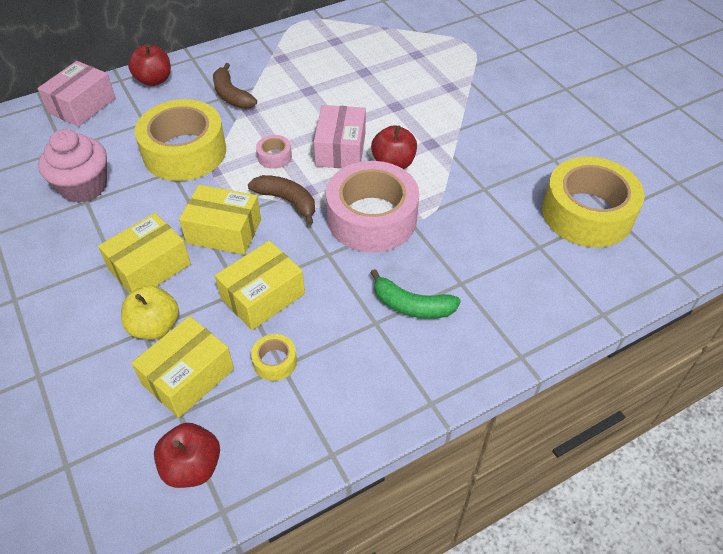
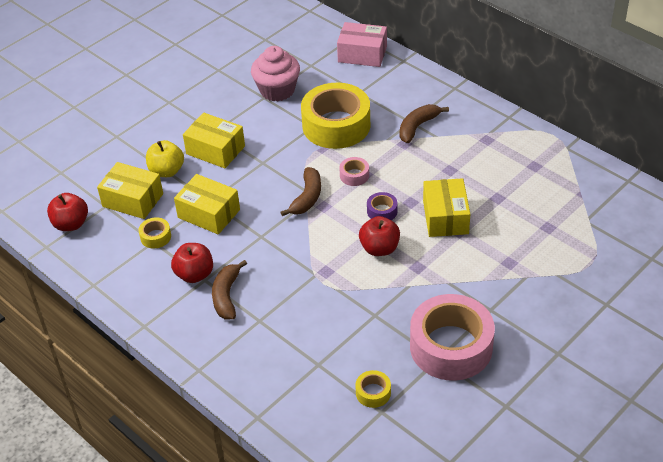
camera: 75 degrees right, 5 degrees down
(154, 80) = (413, 78): red apple -> red apple (194, 274)
(224, 231) = (262, 174): yellow box -> yellow box (445, 217)
(340, 149) = (382, 211): pink box -> purple tape
(372, 218) = (309, 251): pink tape -> pink tape (451, 346)
(411, 306) = (226, 296): green banana -> brown banana
(587, 213) = (373, 393): yellow tape -> yellow tape, size x0.41

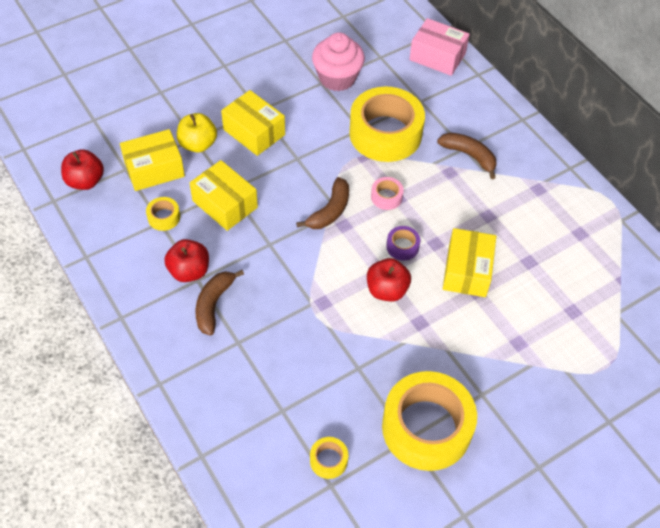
camera: 10 degrees right, 10 degrees up
(133, 200) = (154, 169): yellow box -> yellow box turned 60 degrees counterclockwise
(417, 127) = (469, 156): brown banana -> brown banana turned 75 degrees clockwise
(451, 346) = (426, 427): pink tape -> yellow tape

